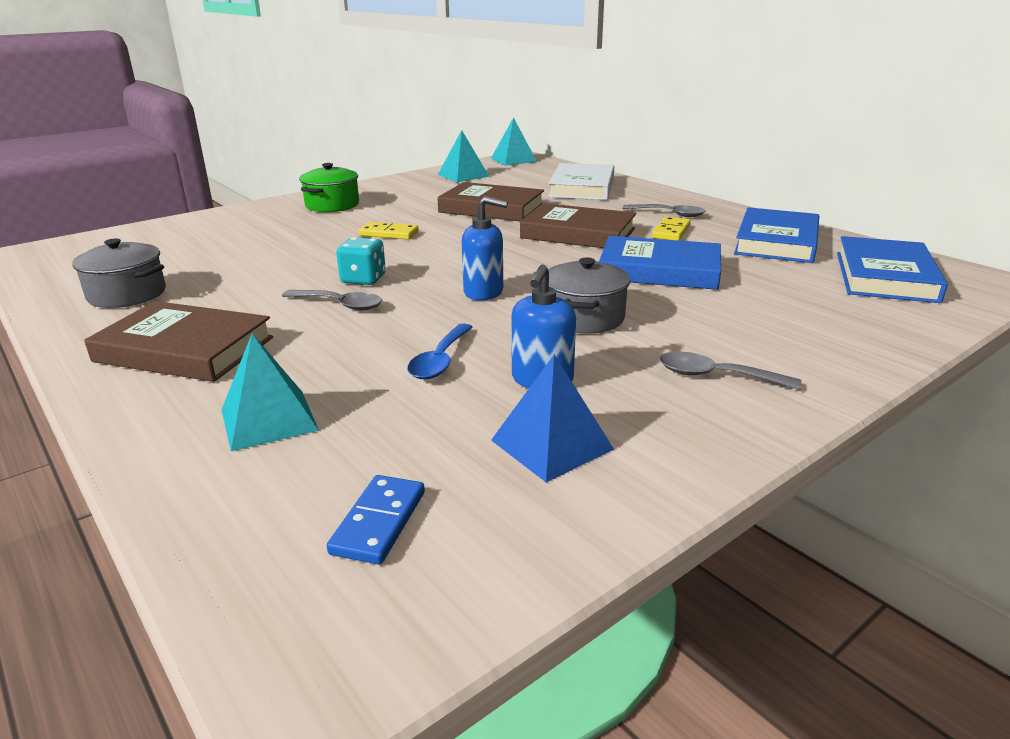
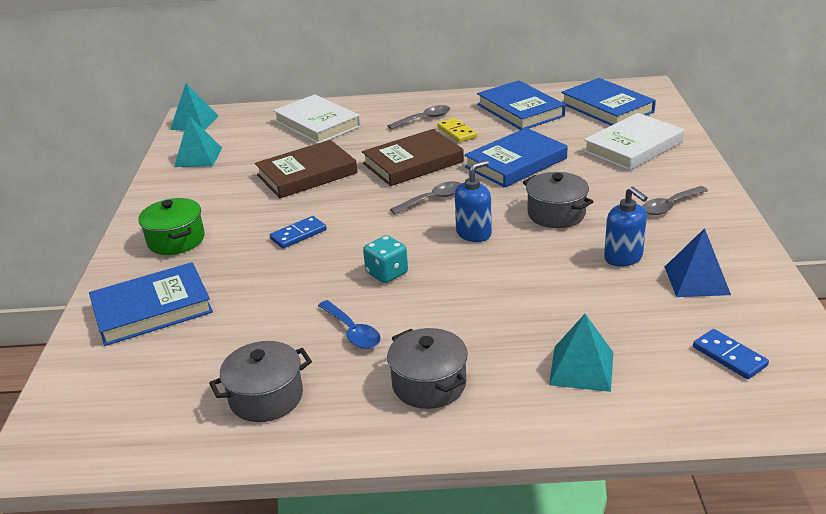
camera: 50 degrees left, 5 degrees up
(184, 349) = (429, 384): brown book -> grey pot
(228, 227) = (152, 309): none -> blue book
(340, 305) = (425, 296): grey spoon -> grey spoon (432, 199)
(389, 233) = (298, 234): yellow domino -> blue domino
(440, 360) = (562, 283): blue spoon -> blue spoon (352, 331)
(821, 315) = (633, 147): none -> white book

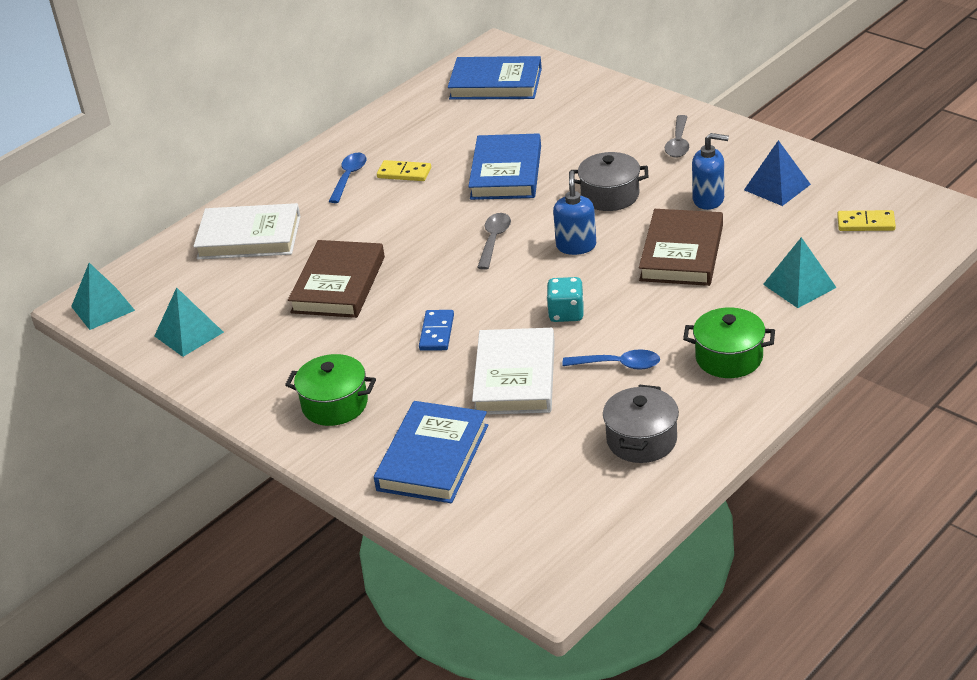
camera: 45 degrees left, 5 degrees up
(413, 163) = (417, 220): brown book -> brown book (681, 253)
(424, 119) = (349, 177): grey spoon -> blue spoon
(429, 384) = (729, 358): grey pot -> green pot
(520, 110) = (424, 124): blue book -> none
(633, 147) = (575, 109): white book -> white book (515, 377)
(729, 356) = (866, 223): blue domino -> yellow domino

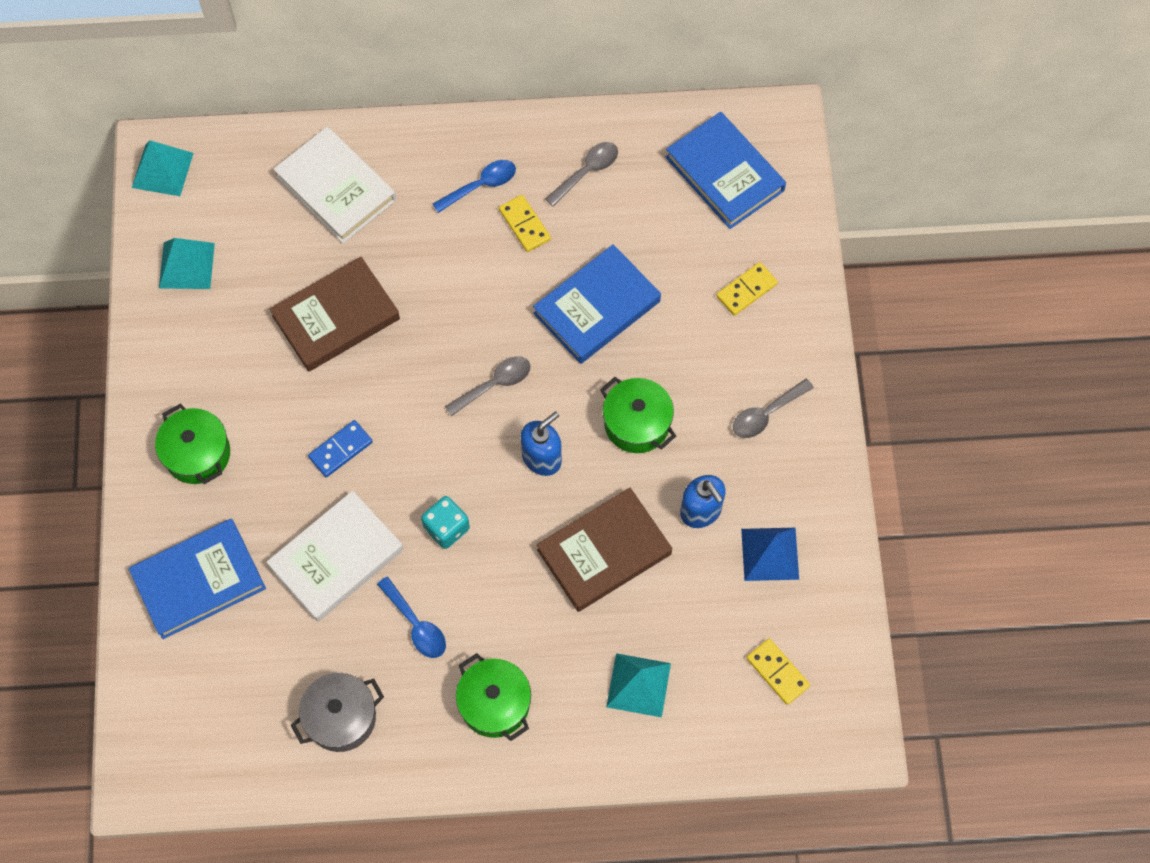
camera: 40 degrees right, 30 degrees up
(409, 132) = (587, 171): none -> grey spoon
(584, 112) = (746, 290): none -> yellow domino
(610, 195) = (637, 423): grey pot -> green pot

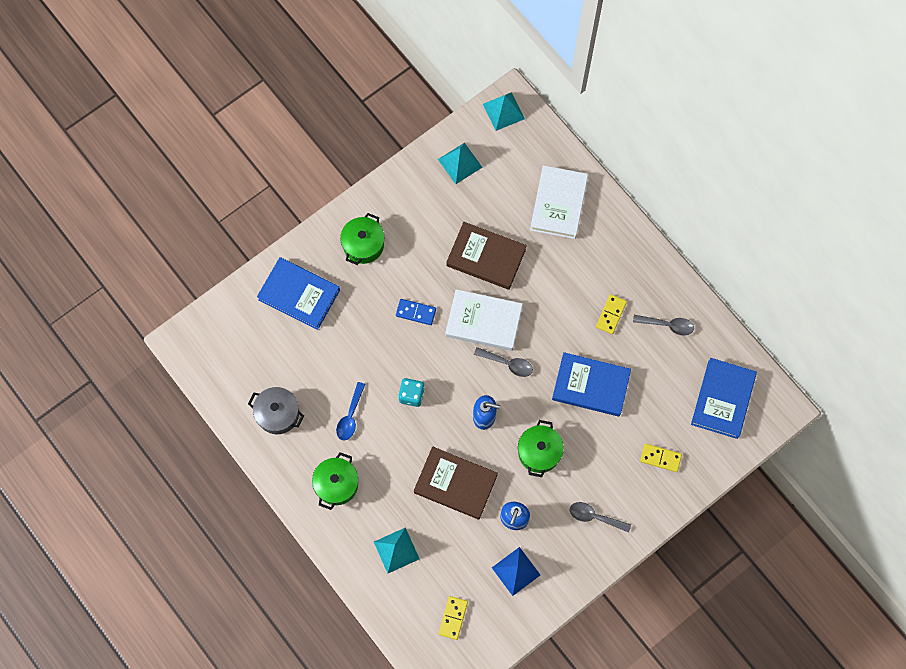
camera: 55 degrees right, 5 degrees up
(336, 558) = (357, 352): white book -> white book (483, 321)
(481, 185) = (617, 276): blue spoon -> none

